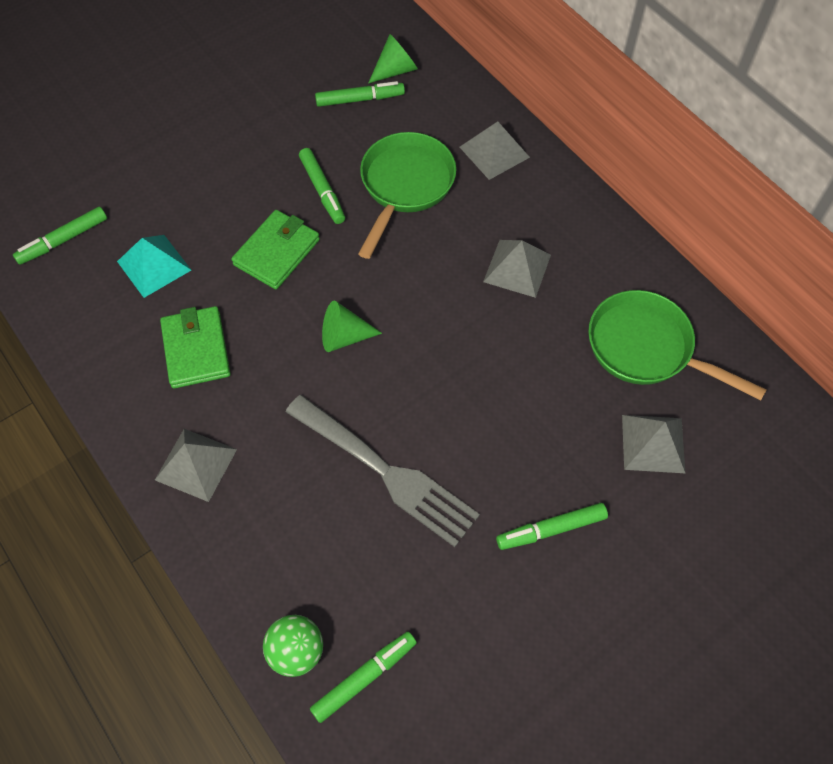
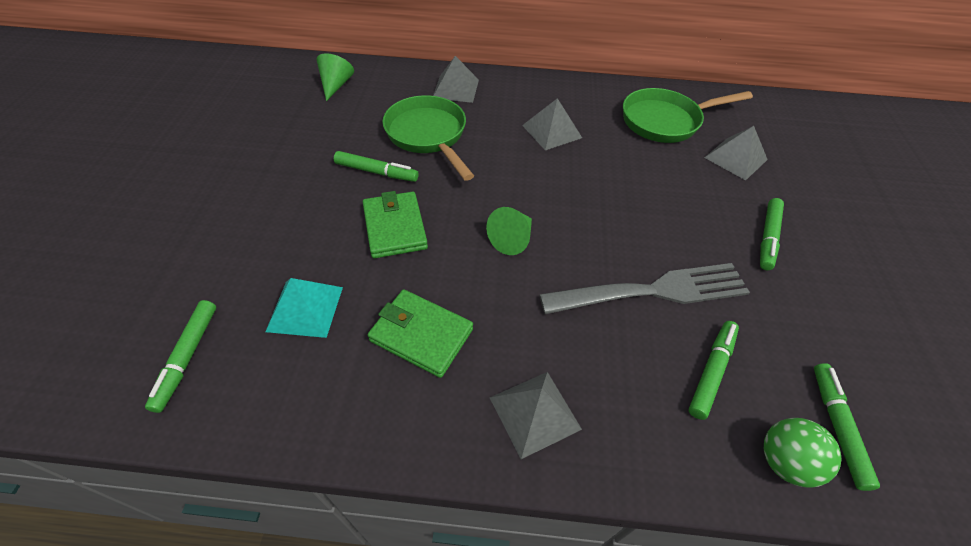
camera: 50 degrees left, 10 degrees down
(360, 99) = (333, 111): green marker -> green marker (711, 372)

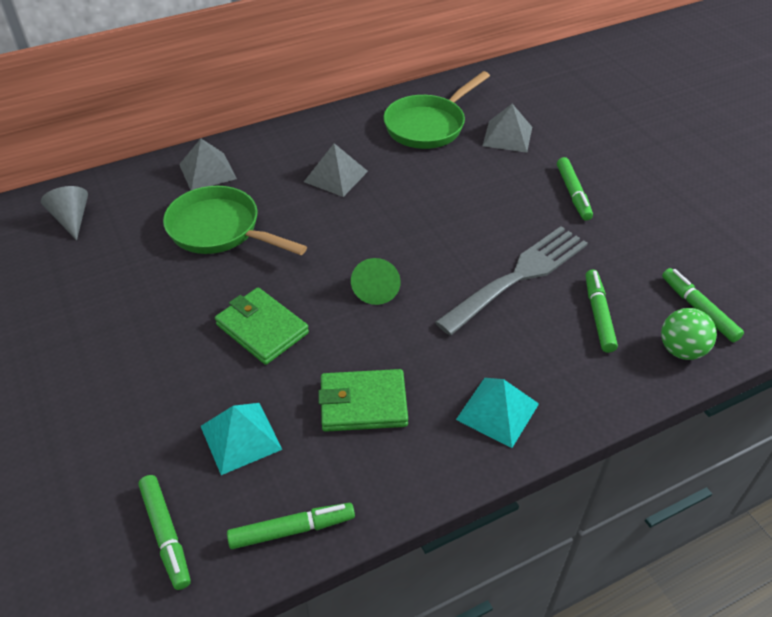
camera: 30 degrees left, 5 degrees down
(336, 85) = (72, 219): green cone -> grey cone
(376, 172) = (198, 287): green marker -> green marker (292, 530)
(534, 413) = (497, 411): grey pyramid -> turquoise pyramid

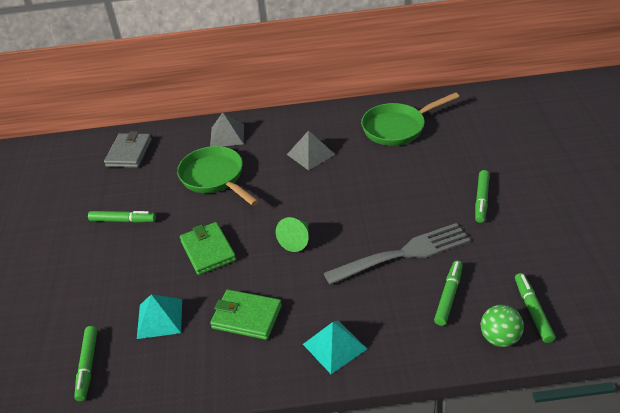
camera: 25 degrees right, 5 degrees down
(72, 219) = (129, 153): grey cone -> grey wallet
(292, 530) = (161, 385): green marker -> green marker (123, 221)
(507, 136) = (454, 146): grey pyramid -> none

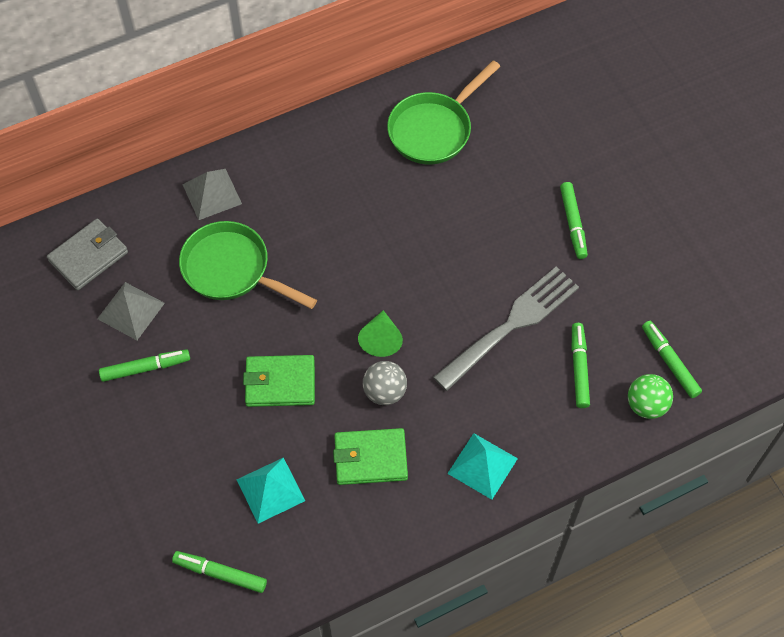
camera: 25 degrees left, 20 degrees up
(87, 366) = (220, 573): green marker -> green marker turned 135 degrees clockwise
(129, 153) = (88, 256): grey wallet -> grey wallet turned 60 degrees clockwise
(208, 251) = (280, 383): green wallet -> green wallet turned 45 degrees counterclockwise
(281, 275) = (384, 392): none -> grey ball
(311, 154) = (340, 200): grey pyramid -> grey pyramid (131, 310)

